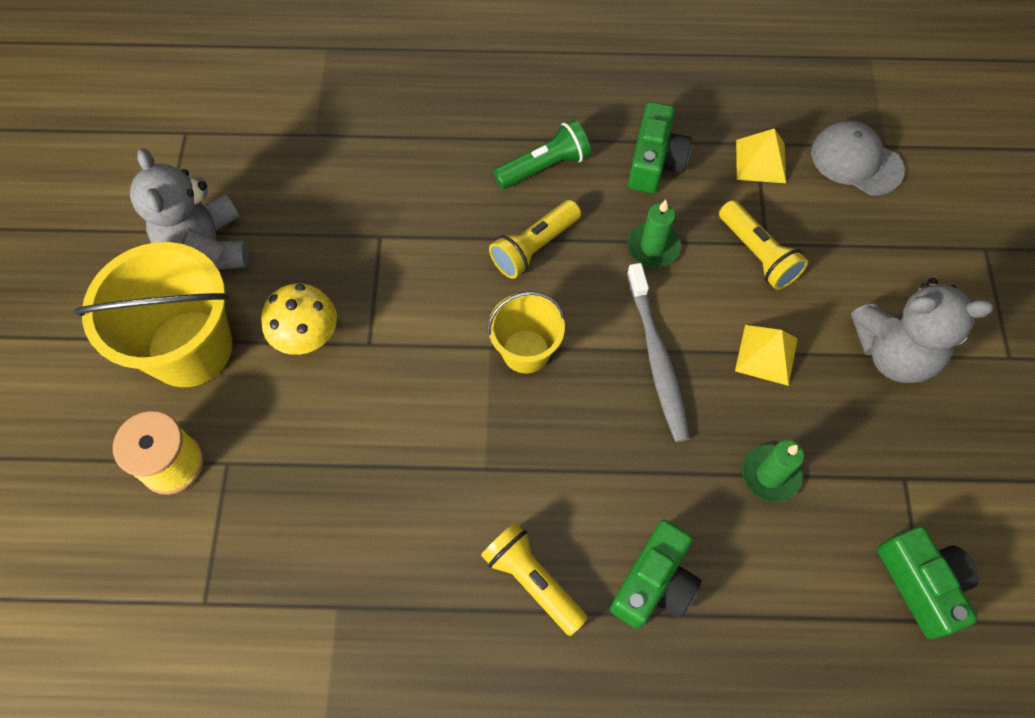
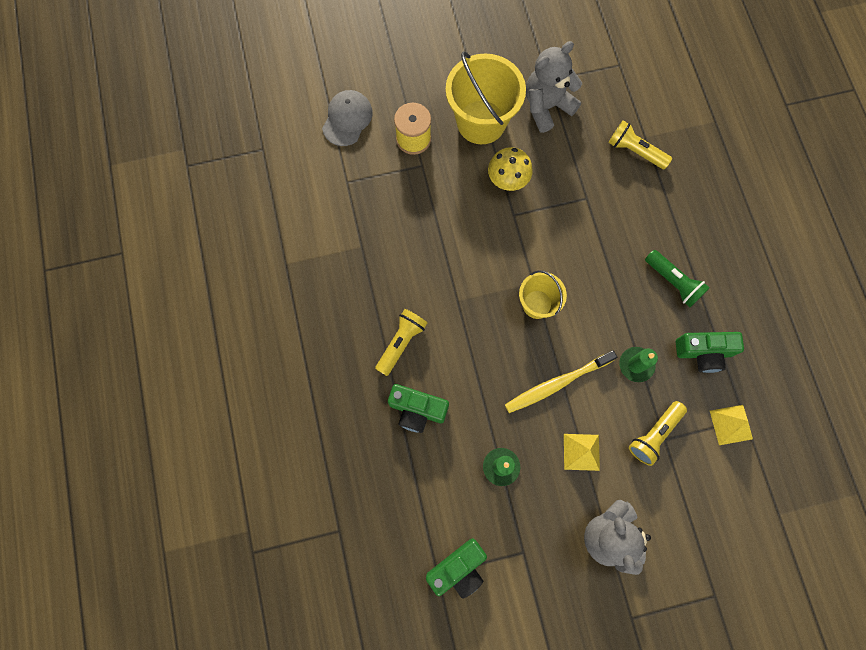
camera: 75 degrees right, 10 degrees up
(534, 247) = (610, 291): yellow flashlight -> yellow flashlight (635, 151)
(657, 359) = (556, 384): grey toothbrush -> yellow toothbrush
(856, 161) = (756, 493): grey cap -> grey cap (347, 119)

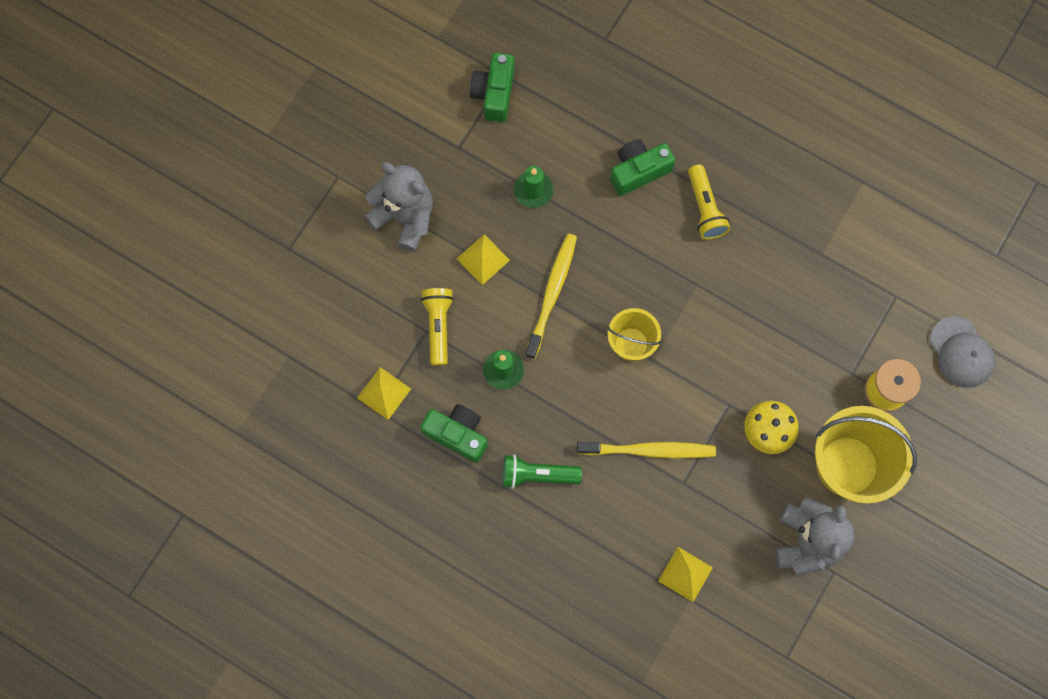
camera: 135 degrees right, 0 degrees up
(588, 233) = (650, 450): none -> yellow toothbrush
(635, 151) = (685, 574): yellow flashlight -> yellow pyramid
(703, 352) = (457, 434): green camera -> green camera turned 75 degrees clockwise

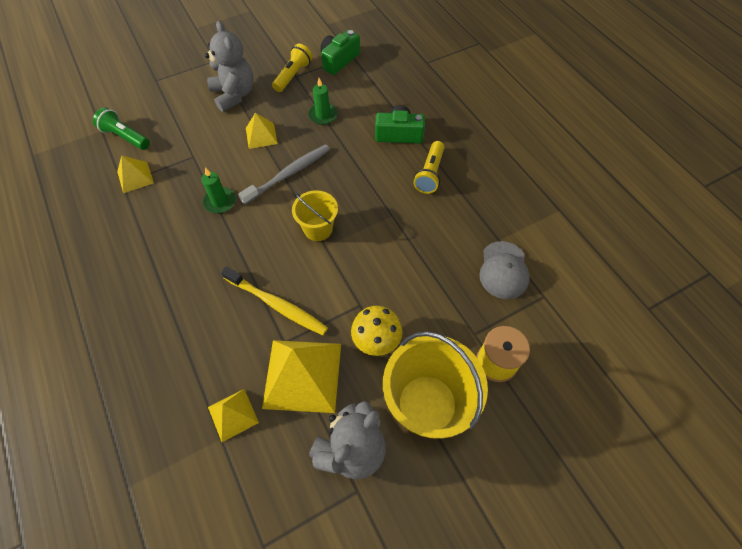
camera: 30 degrees right, 15 degrees down
(438, 326) = (202, 158): yellow flashlight -> yellow flashlight (293, 75)
(457, 434) = (157, 224): green camera -> none
(537, 475) = (185, 278): green flashlight -> green flashlight (125, 137)
(552, 293) = (289, 174): yellow toothbrush -> grey toothbrush
(721, 503) = (302, 375): none -> yellow pyramid
(961, 352) = (581, 367): grey cap -> grey cap (503, 270)

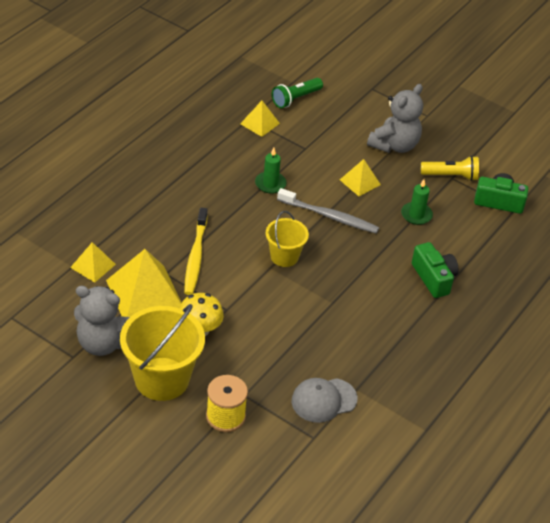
camera: 60 degrees right, 15 degrees down
(125, 137) = (296, 99): green flashlight -> green flashlight turned 135 degrees counterclockwise
(430, 174) = (400, 316): yellow flashlight -> none

